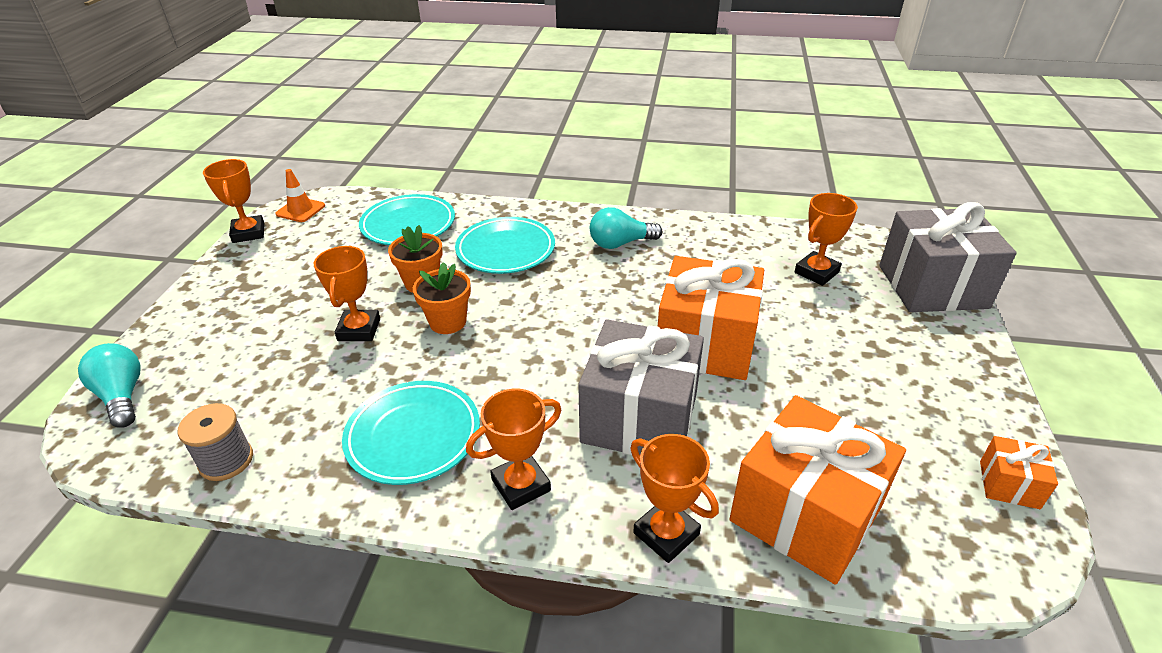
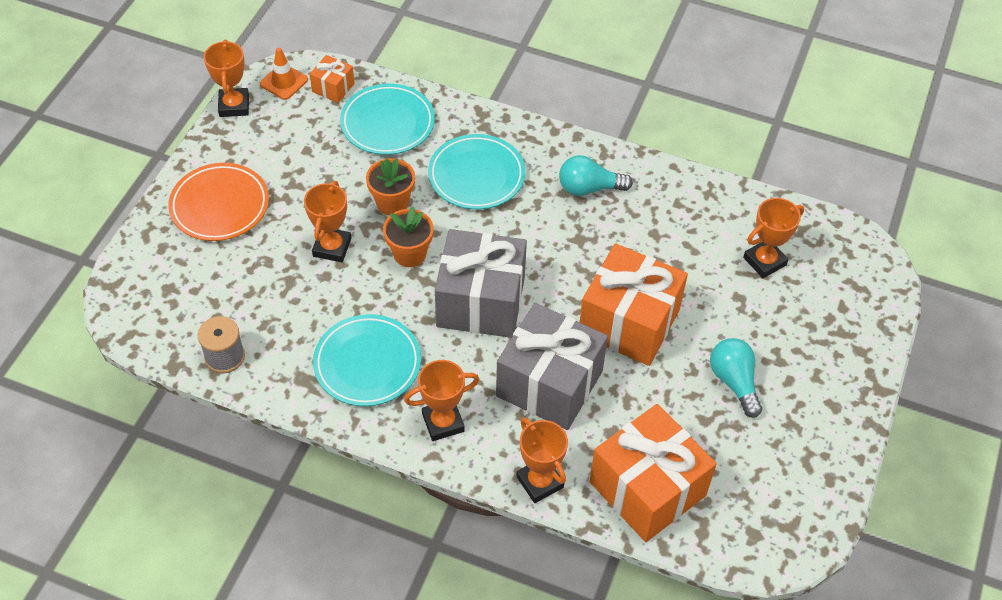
camera: 10 degrees right, 15 degrees up
(122, 396) = (140, 279): turquoise light bulb -> turquoise light bulb (734, 382)
(228, 313) = (220, 206): none -> orange plate
(932, 286) = (866, 299): grey gift -> grey gift (480, 302)
(1009, 485) = (815, 498): orange gift -> orange gift (333, 88)

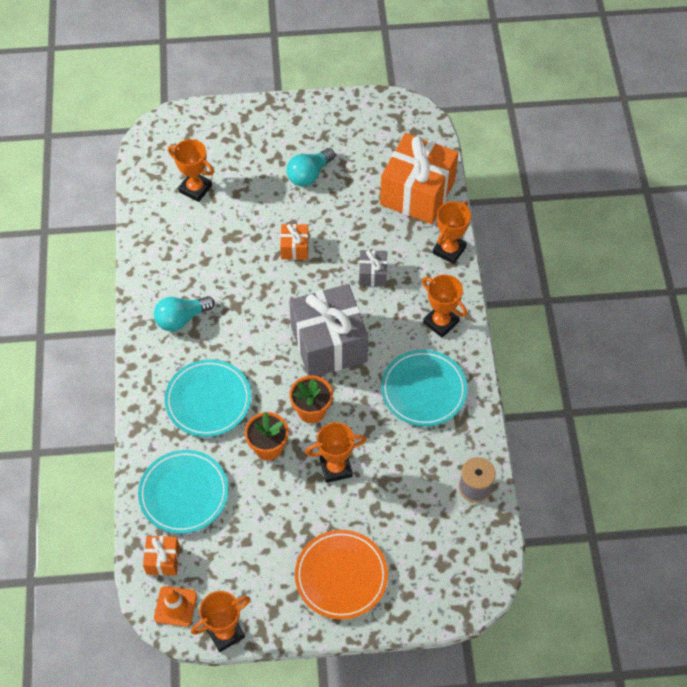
camera: 115 degrees left, 5 degrees up
(549, 383) = (372, 274): grey gift -> grey gift, size x0.45
(589, 188) = (181, 319): turquoise light bulb -> turquoise light bulb turned 90 degrees clockwise
(629, 322) = (295, 248): orange gift -> orange gift, size x0.45

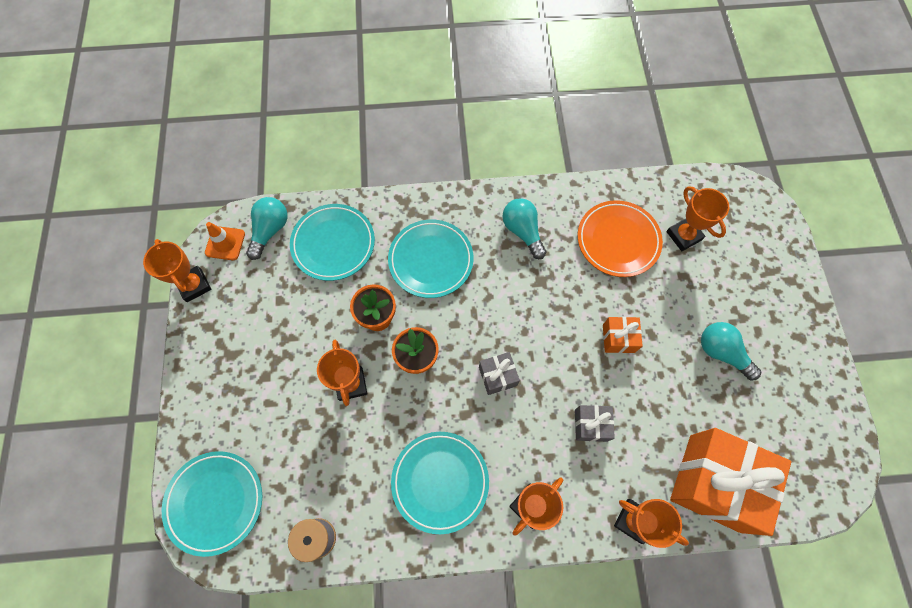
camera: 90 degrees right, 10 degrees up
(163, 560) = (270, 230): orange gift -> turquoise light bulb
(195, 189) = (684, 236): orange trophy -> orange trophy turned 60 degrees counterclockwise
(329, 344) = (497, 376): grey gift -> grey gift, size x0.45
(341, 576) = (233, 389): orange plate -> orange plate (618, 240)
(449, 579) = (215, 502): none -> turquoise plate

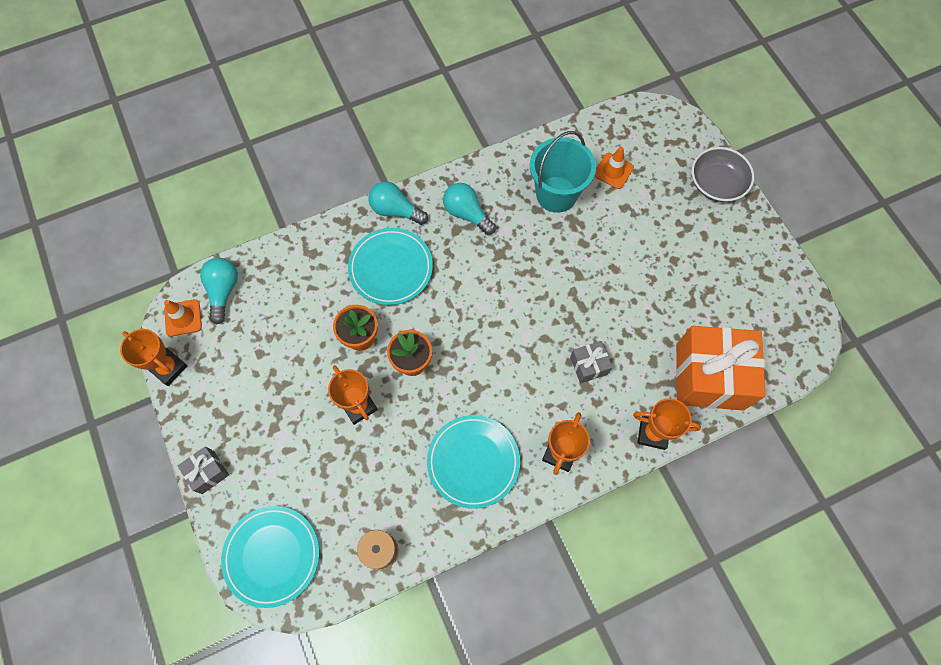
camera: 20 degrees left, 0 degrees up
(333, 244) = (291, 283): turquoise plate -> none
(497, 376) = (491, 352): grey gift -> grey gift (208, 472)
(618, 240) = (556, 194): orange plate -> turquoise bucket
(618, 338) = (586, 282): orange gift -> none
(684, 236) = (613, 171): orange trophy -> orange traffic cone
(721, 352) = (679, 264): turquoise light bulb -> turquoise light bulb (395, 210)
(788, 283) = (716, 184): none -> grey bowl

